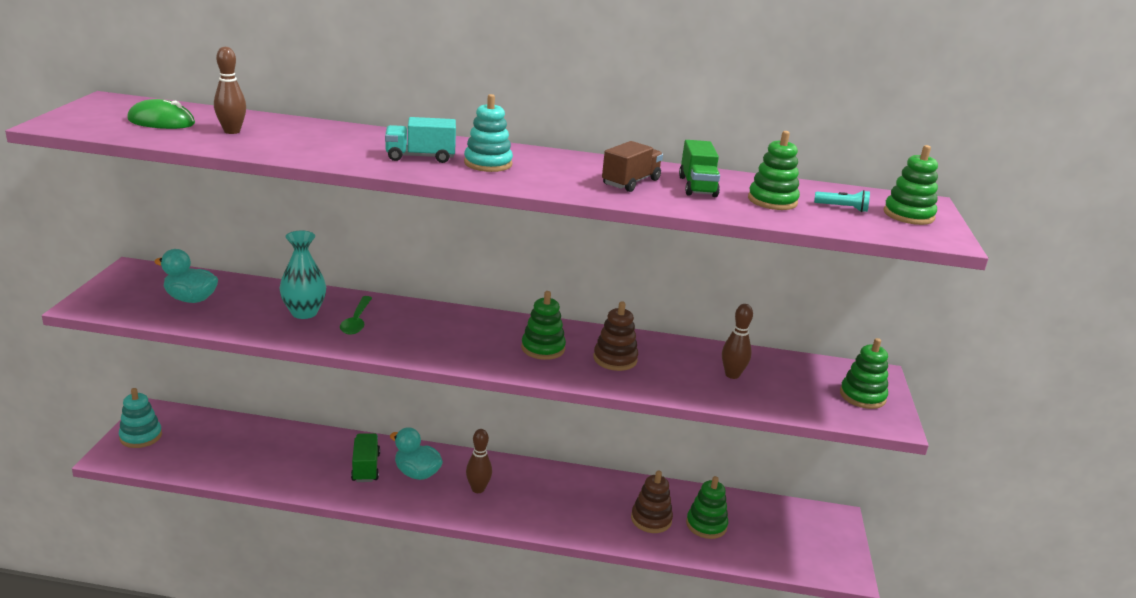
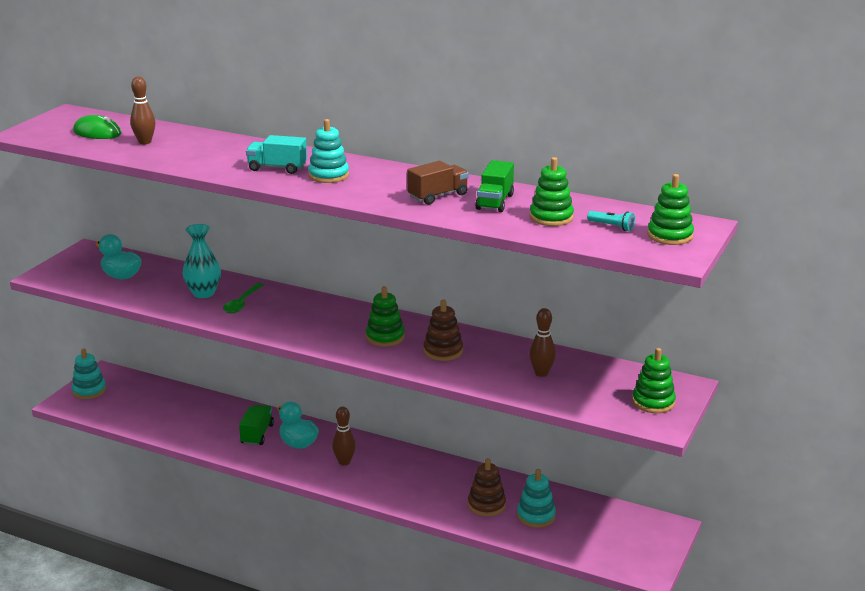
camera: 20 degrees right, 0 degrees up
(706, 525) = (536, 516): green stacking toy -> turquoise stacking toy

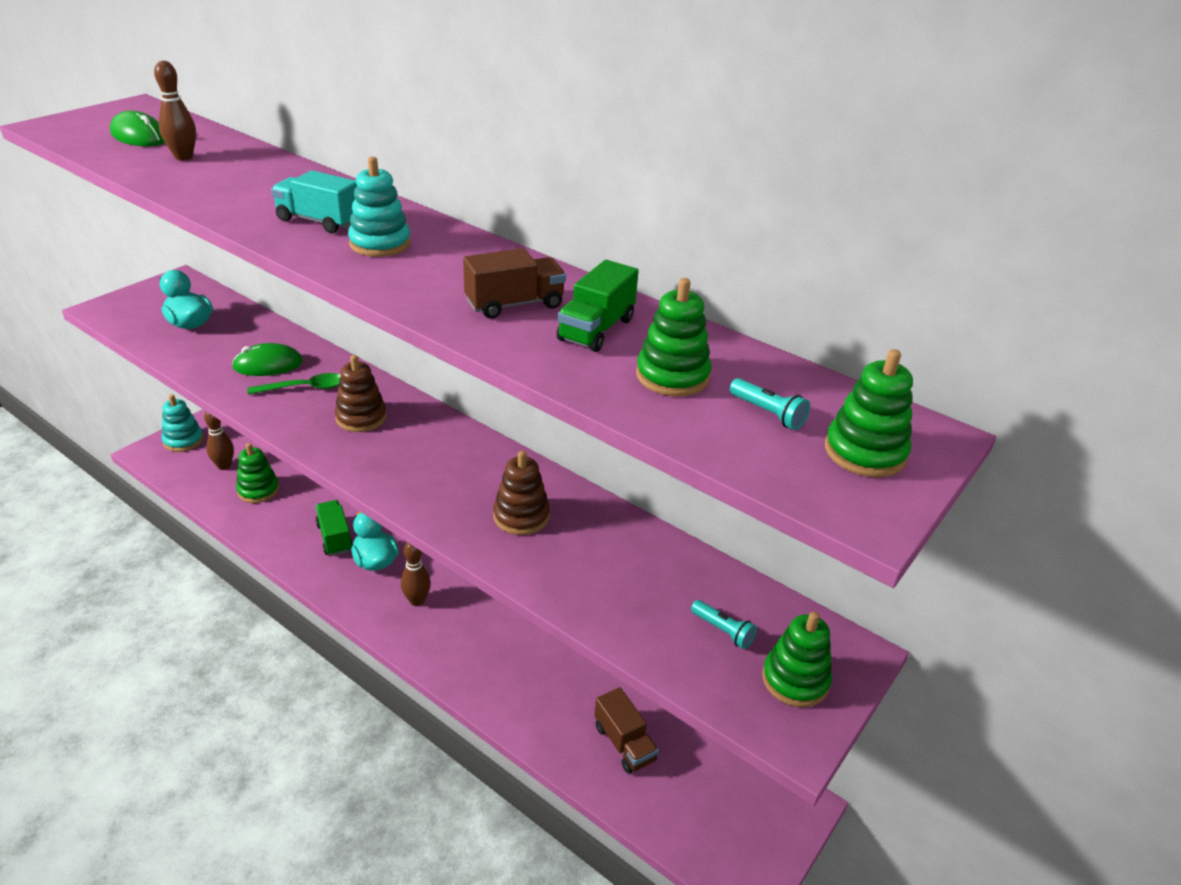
camera: 10 degrees right, 10 degrees up
(203, 293) = (268, 365): turquoise vase -> green mouse
(242, 303) = (304, 388): green spoon -> green spoon turned 135 degrees counterclockwise
(257, 434) = (335, 537): green truck -> green truck turned 45 degrees counterclockwise
(385, 337) = (455, 476): green stacking toy -> green stacking toy (258, 490)
(486, 505) = (566, 710): brown stacking toy -> brown stacking toy (361, 417)
(536, 516) = (624, 743): turquoise stacking toy -> brown truck
(541, 373) = (644, 585): brown bowling pin -> brown bowling pin (224, 466)
(601, 387) = (723, 631): none -> turquoise flashlight

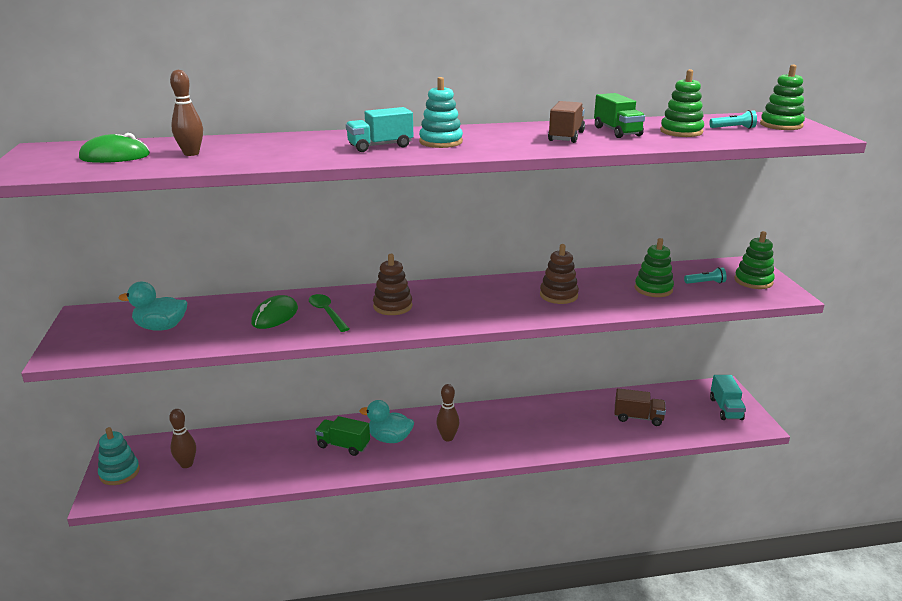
camera: 45 degrees left, 10 degrees down
(258, 490) = (241, 459): green stacking toy -> green stacking toy (653, 289)
(304, 388) = (327, 313): green spoon -> green spoon turned 60 degrees counterclockwise
(748, 830) = (725, 409): none -> turquoise truck

